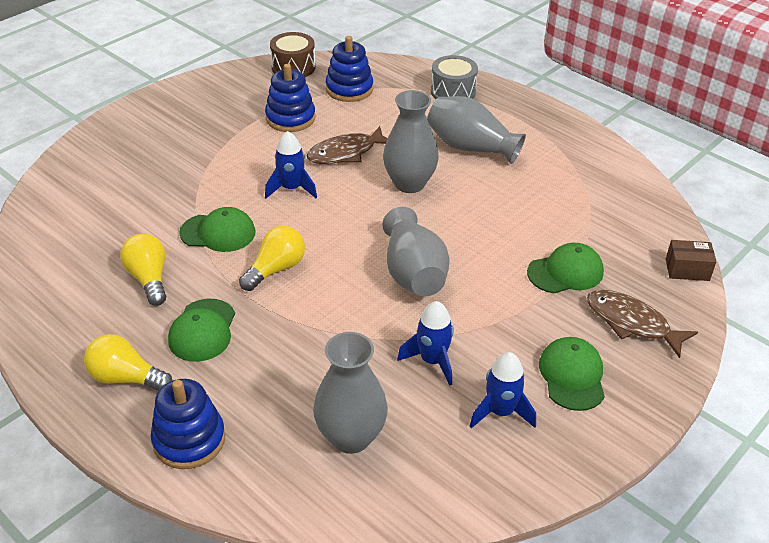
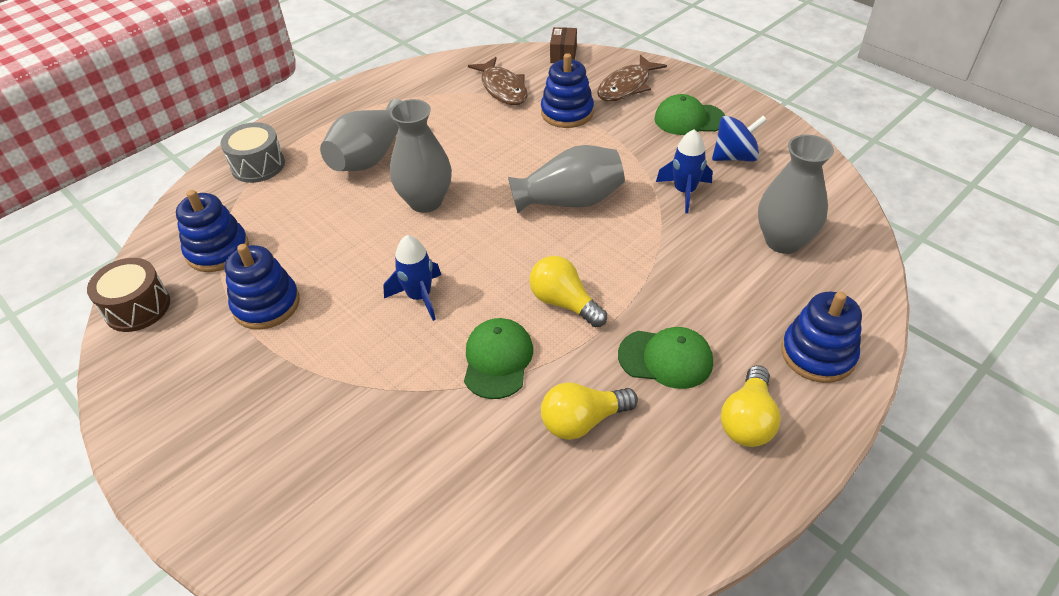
camera: 85 degrees left, 5 degrees up
(346, 153) = (357, 251): brown fish -> brown fish (502, 88)
(500, 412) = (735, 157): blue rocket -> blue spinning top
(565, 272) = (567, 113): green cap -> blue stacking toy

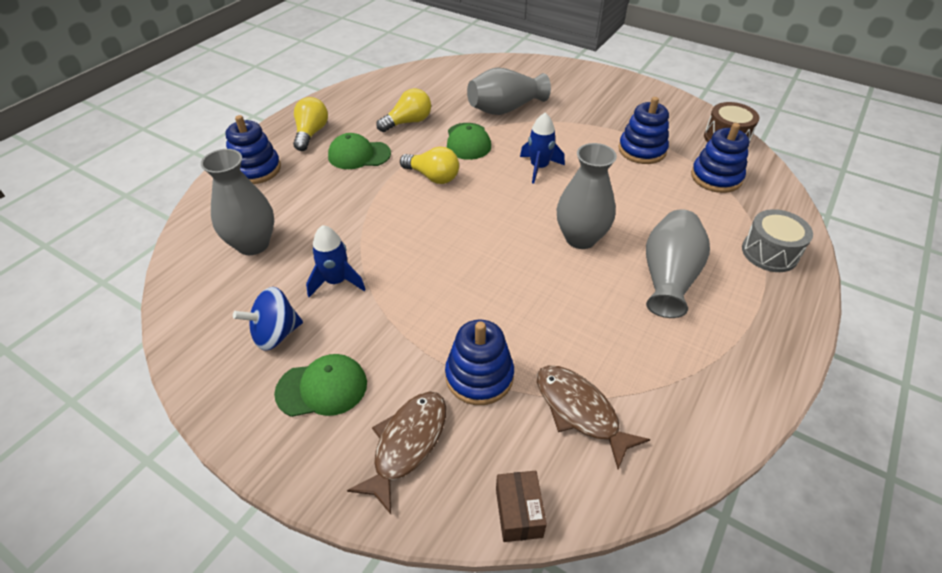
camera: 165 degrees right, 0 degrees up
(570, 201) = (447, 256): grey vase -> grey vase (505, 109)

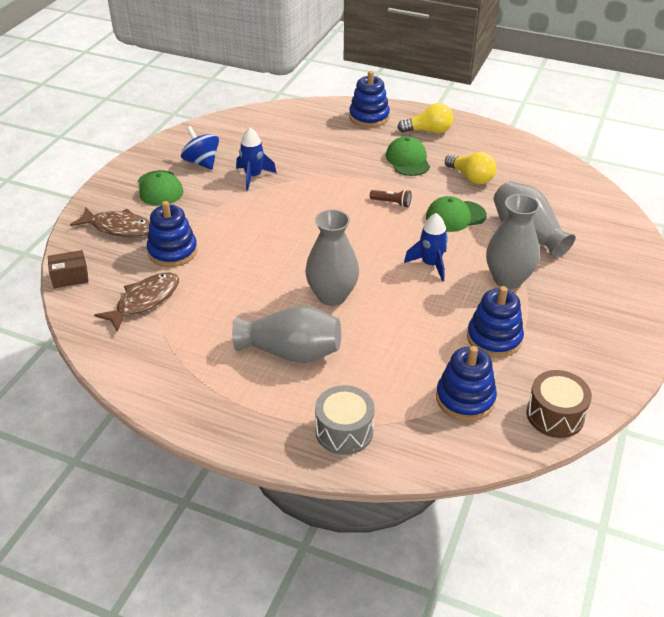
camera: 80 degrees right, 5 degrees down
(253, 244) = (283, 135): grey vase -> grey vase (508, 279)
(433, 177) = (391, 203): yellow light bulb -> brown flashlight

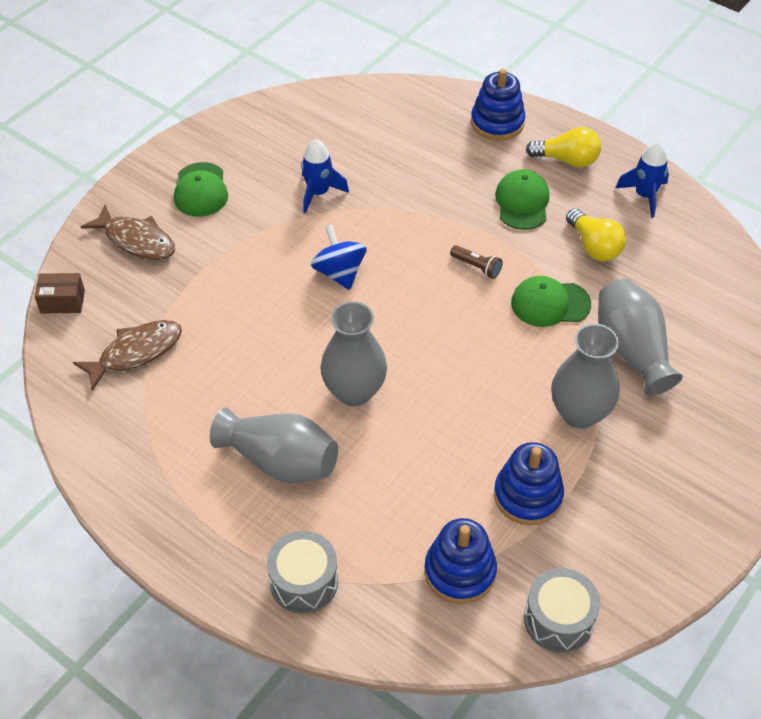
camera: 15 degrees right, 10 degrees up
(172, 251) = (188, 288): blue stacking toy -> none
(201, 162) = (263, 159): blue spinning top -> blue spinning top (339, 273)
(430, 264) = (491, 371): blue rocket -> blue rocket (644, 195)
(555, 415) = (558, 619): brown drum -> grey drum

